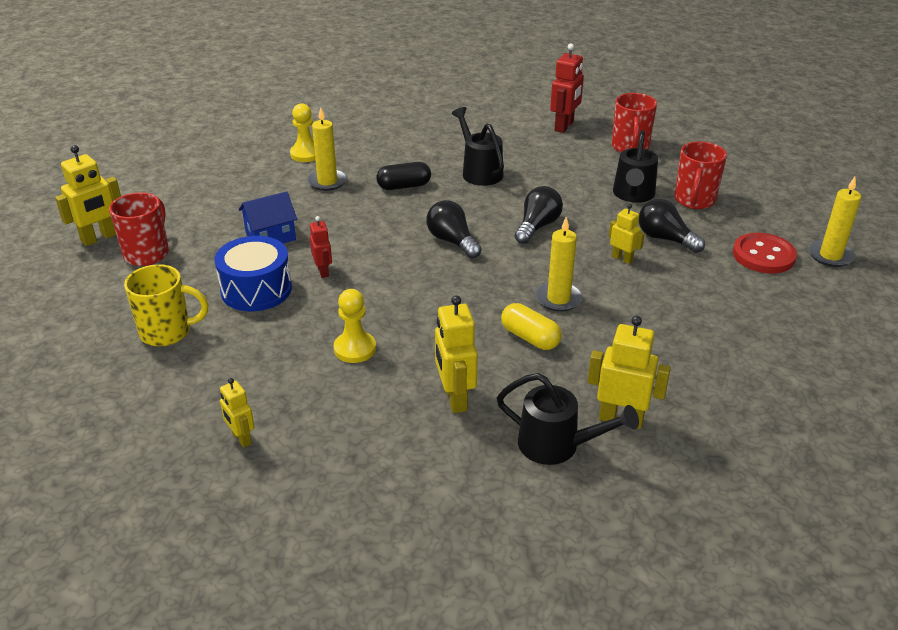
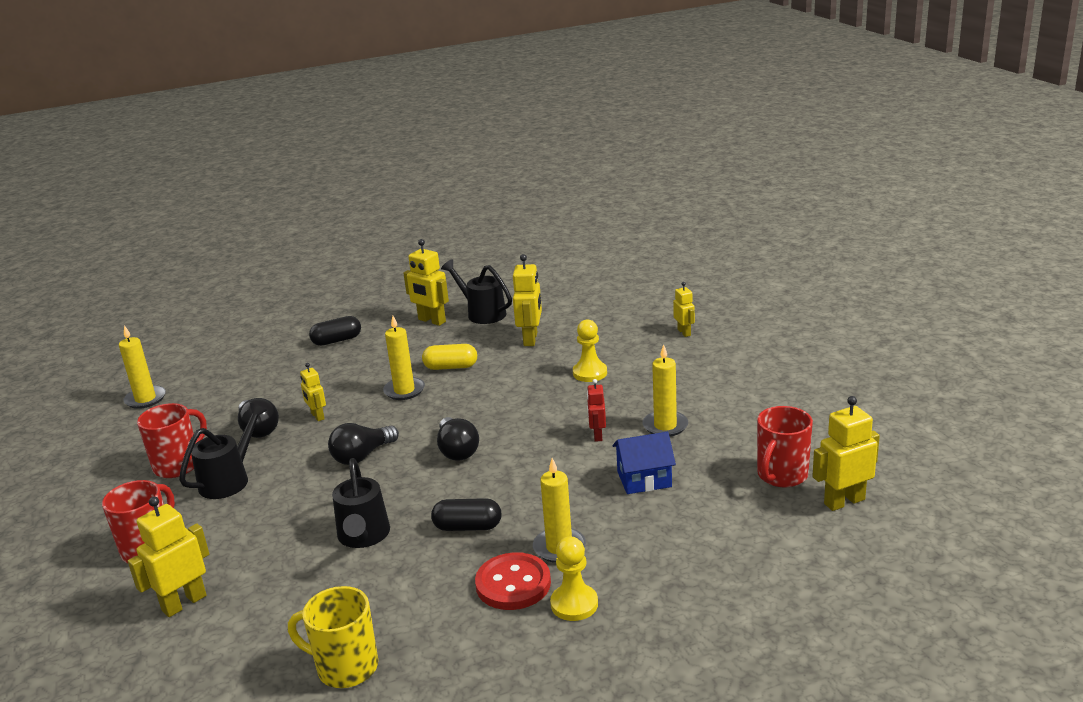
camera: 160 degrees left, 10 degrees down
(167, 332) = (746, 399): yellow mug -> yellow mug (345, 667)
(256, 289) = (665, 426): blue drum -> yellow candle
(530, 338) = (451, 367): yellow capsule -> yellow capsule turned 60 degrees counterclockwise
(564, 126) = (184, 603): red robot -> yellow robot
(717, 364) = (337, 340): none -> black capsule
(763, 255) = (197, 405): red button -> red button (513, 584)

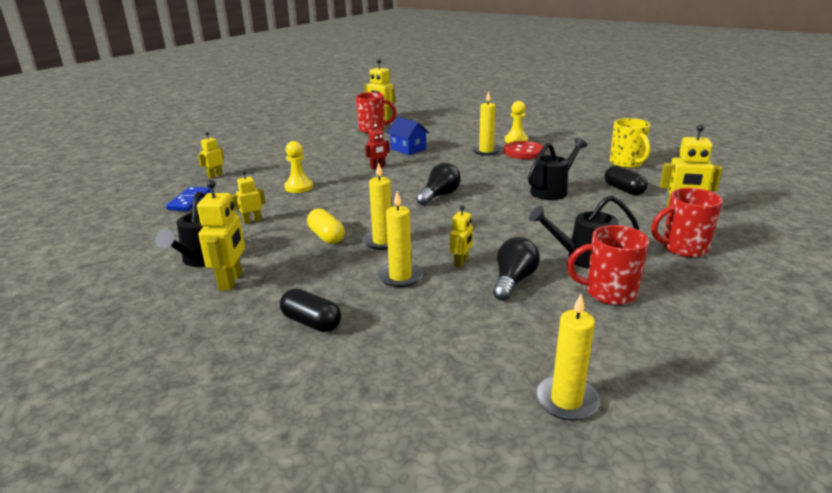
camera: 125 degrees left, 0 degrees up
(362, 456) = (485, 221): black light bulb -> none
(468, 527) = (502, 171): black capsule -> black capsule (624, 190)
(531, 339) = (252, 221): yellow robot -> yellow robot, size x0.60
(619, 315) = (189, 201): none -> blue domino
(665, 426) = (350, 156): yellow candle -> yellow candle (400, 277)

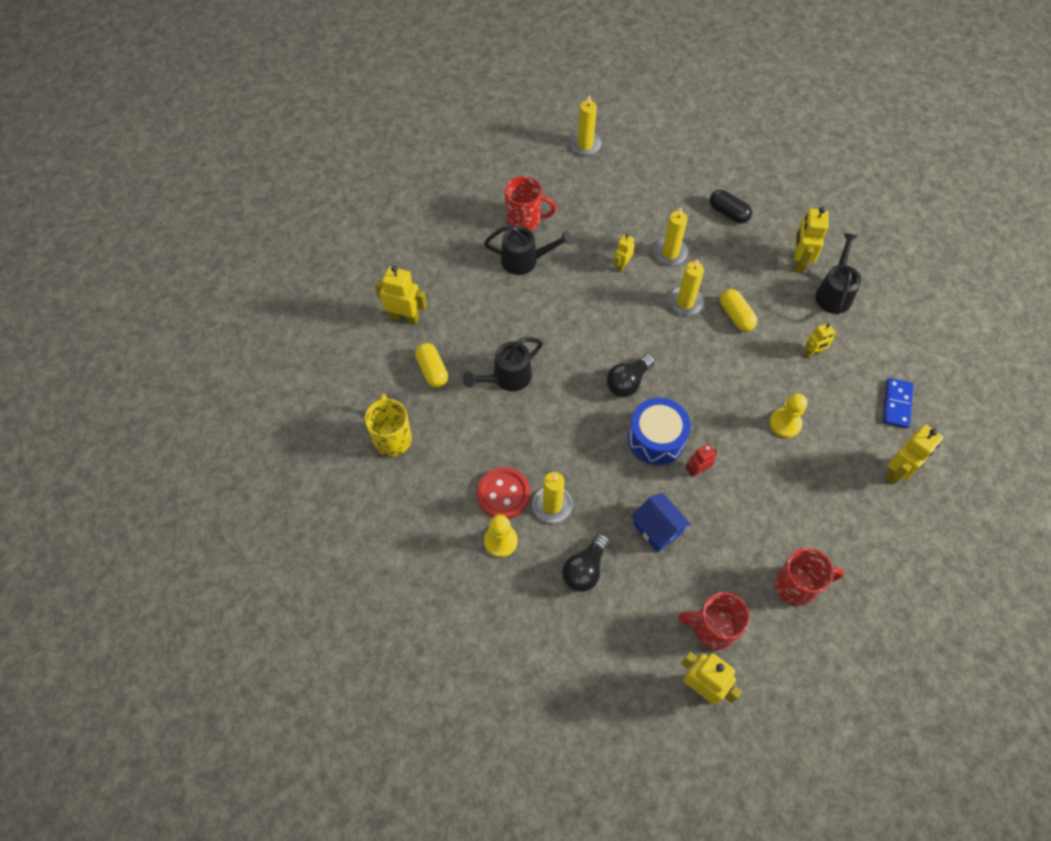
camera: 175 degrees left, 35 degrees up
(215, 175) = (897, 471): yellow robot -> yellow robot, size x1.67
(411, 175) = (656, 439): none -> blue drum
(513, 281) = (587, 239): black light bulb -> black light bulb (585, 569)
(624, 190) = (432, 370): black capsule -> yellow capsule
(683, 248) = (440, 264): red mug -> red mug (797, 585)

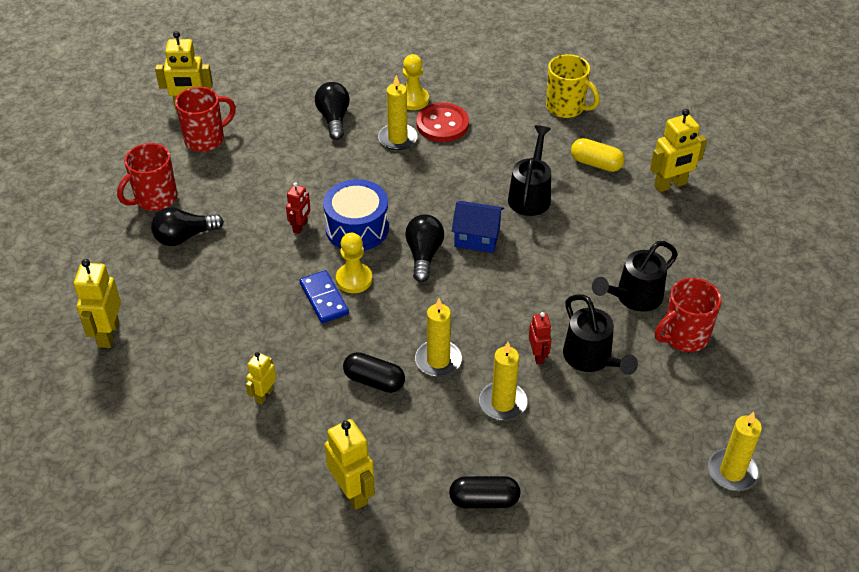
camera: 140 degrees right, 15 degrees down
(622, 265) = (538, 355): yellow robot -> red robot
(657, 528) = (300, 171): blue house -> blue house (477, 237)
(736, 316) = (374, 381): yellow capsule -> black capsule
(785, 423) = (247, 309): yellow pawn -> yellow pawn (354, 279)
(794, 525) = (184, 237): none -> black light bulb
(834, 292) = (284, 481): black watering can -> black watering can (591, 359)
(897, 404) = (141, 397): blue domino -> blue domino (324, 299)

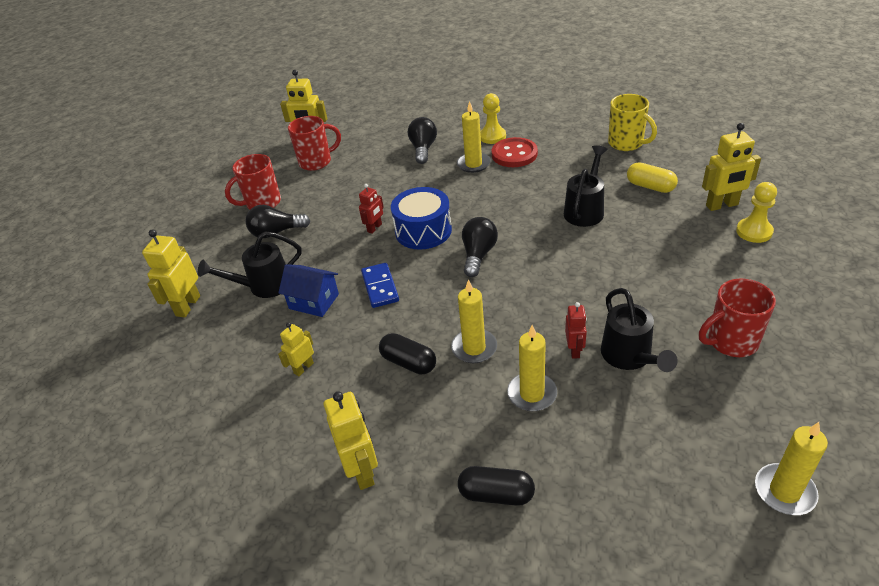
camera: 15 degrees right, 5 degrees down
(354, 279) = (411, 272): yellow pawn -> yellow pawn (754, 231)
(477, 237) = (530, 242): blue house -> blue house (314, 301)
(633, 297) = (679, 302): black watering can -> black watering can (263, 286)

